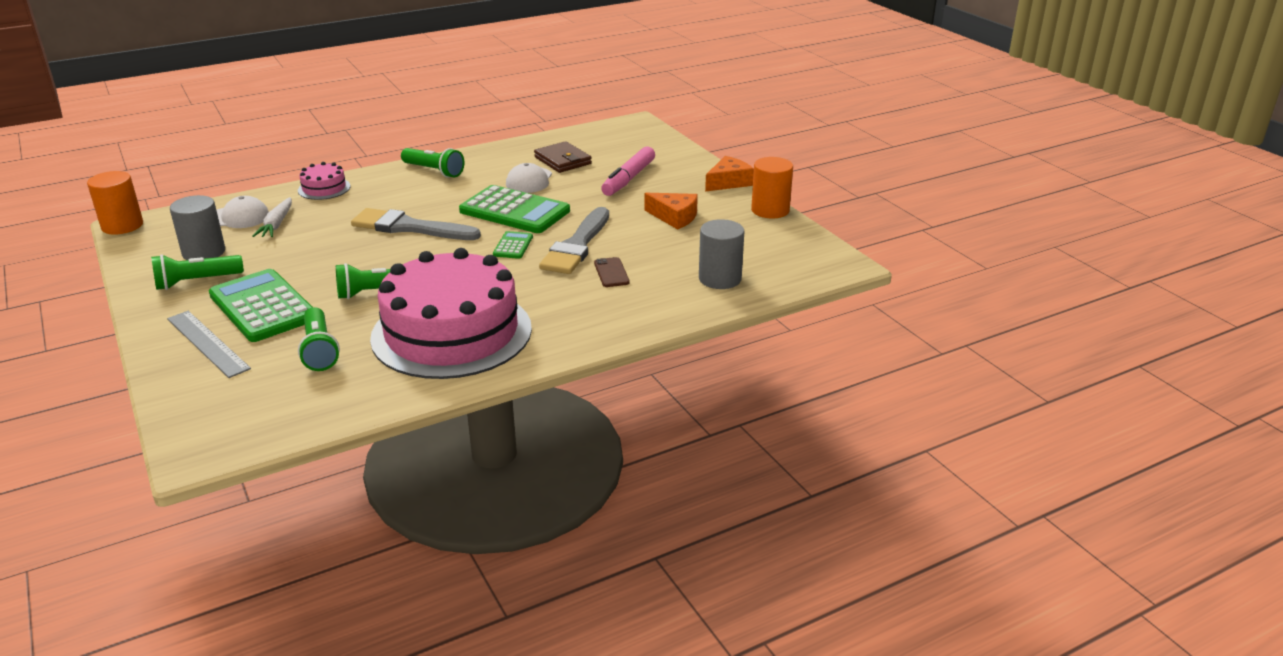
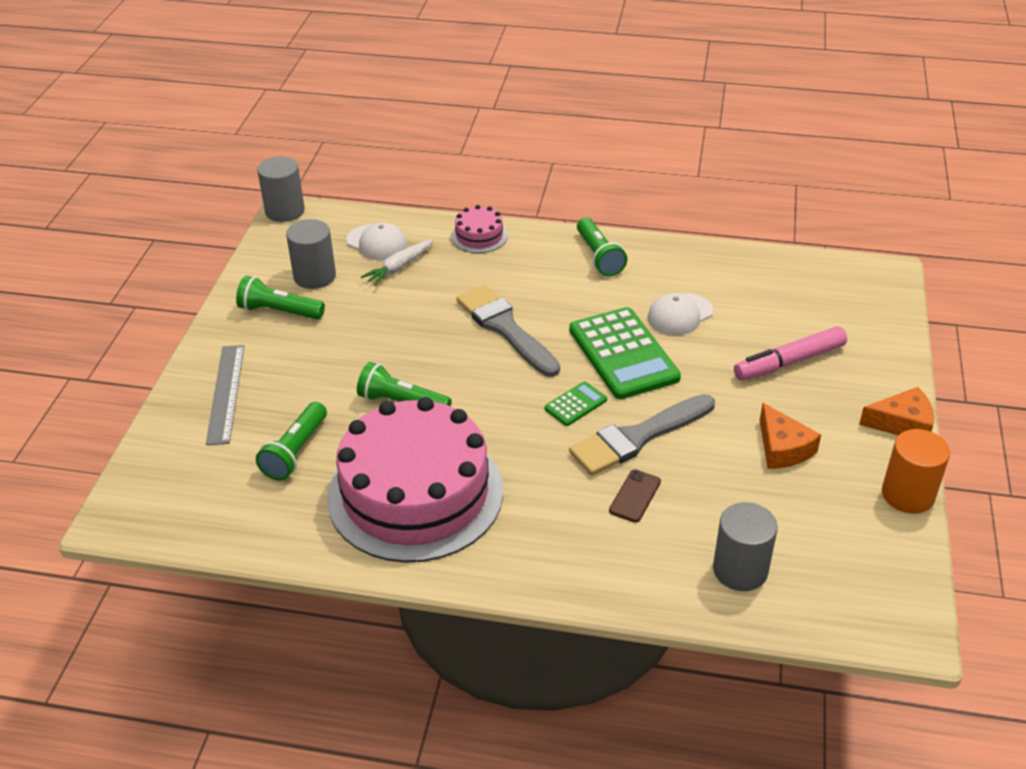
camera: 40 degrees right, 10 degrees up
(122, 226) = (284, 211): orange cylinder -> grey cylinder
(263, 307) = (300, 371): green calculator -> none
(562, 160) = (743, 299): brown wallet -> none

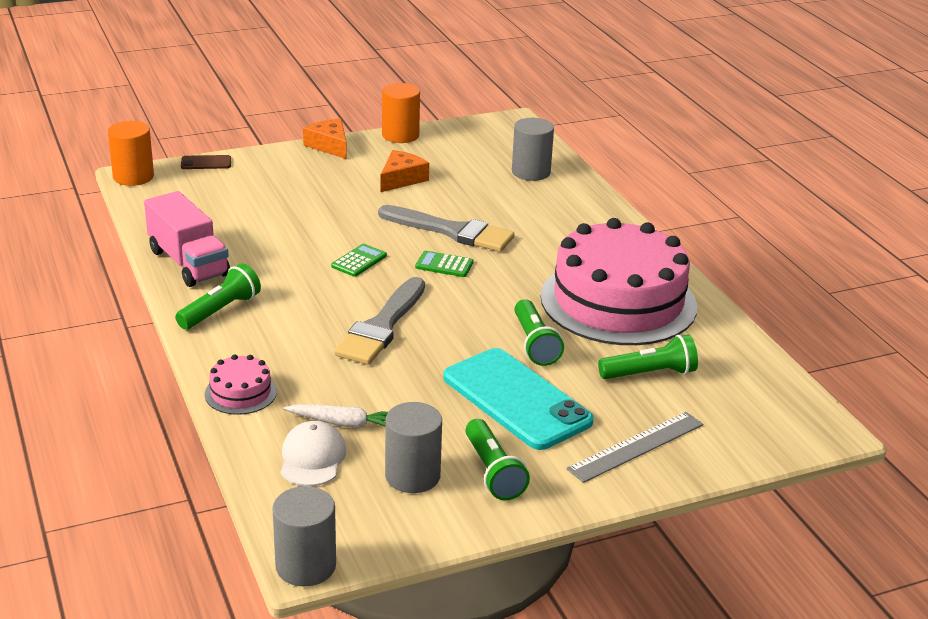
camera: 125 degrees left, 10 degrees down
(342, 358) = (516, 399): none -> turquoise phone
(623, 354) = (359, 261): green calculator -> green calculator, size x0.47
(635, 496) = (512, 218): brown phone -> brown phone (206, 163)
(680, 314) = (278, 249): white cap -> none
(690, 261) = (188, 263): none -> pink truck
(789, 362) = (299, 193): pink marker -> none
(885, 272) = (133, 177): none -> orange cylinder

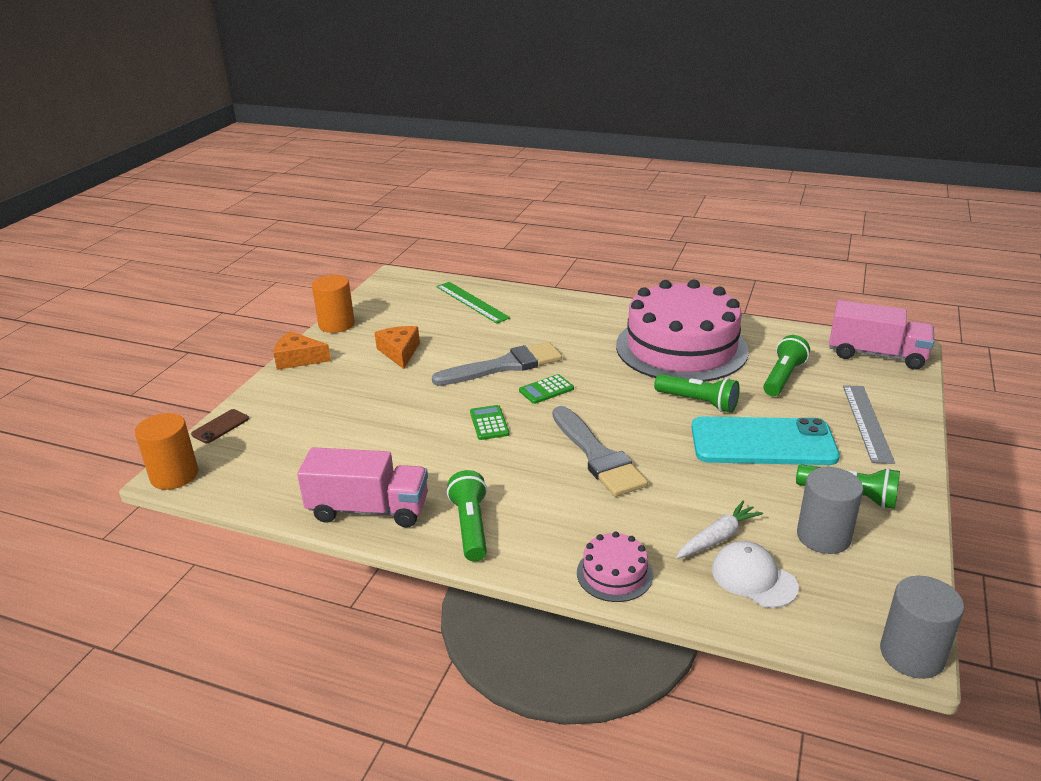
camera: 45 degrees left, 0 degrees up
(531, 172) = (472, 302): grey cylinder -> green ruler
(784, 415) = (876, 355): none -> pink truck

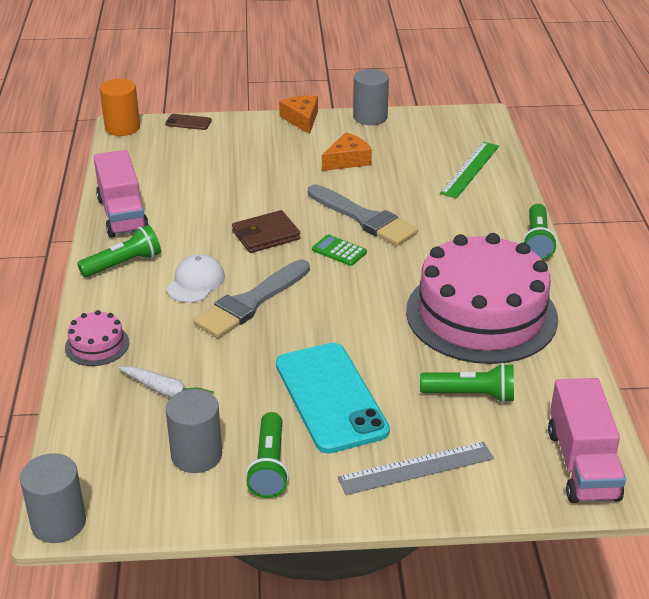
camera: 65 degrees right, 5 degrees up
(336, 324) = (370, 117): orange cylinder -> grey cylinder
(489, 423) = (266, 235): green calculator -> brown wallet
(698, 402) = (378, 344): green flashlight -> green flashlight (537, 241)
(753, 578) = (121, 419): white cap -> white cap (196, 282)

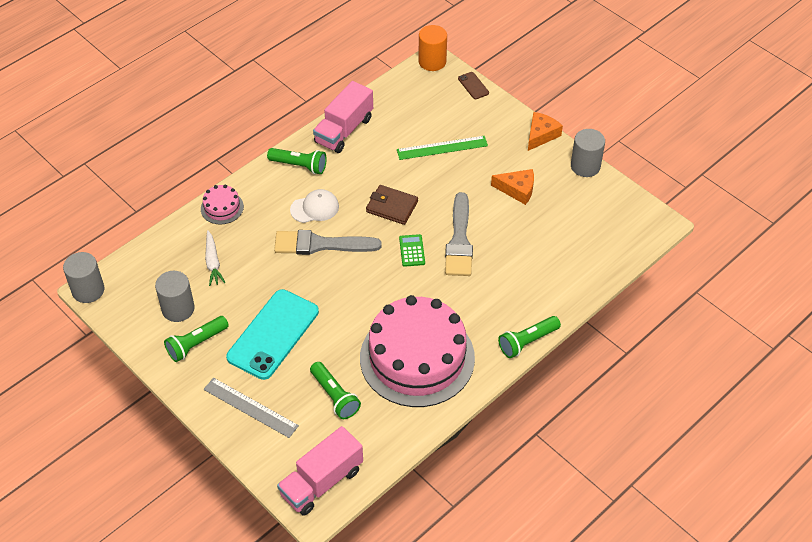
camera: 50 degrees right, 15 degrees up
(470, 169) = (578, 258): green ruler -> green ruler (442, 148)

